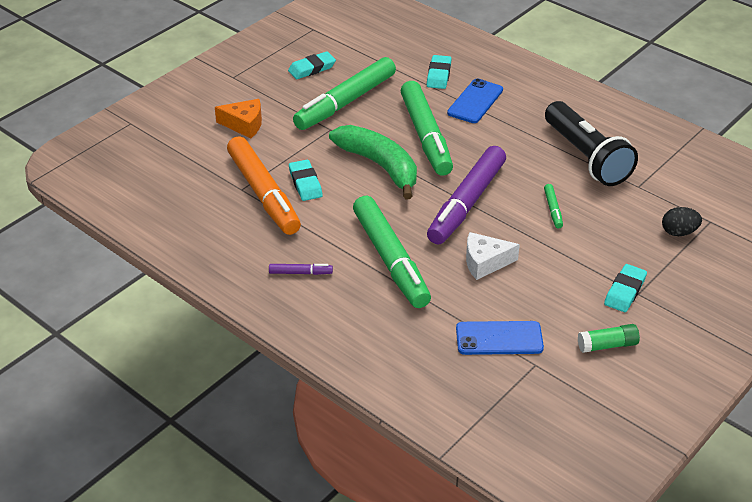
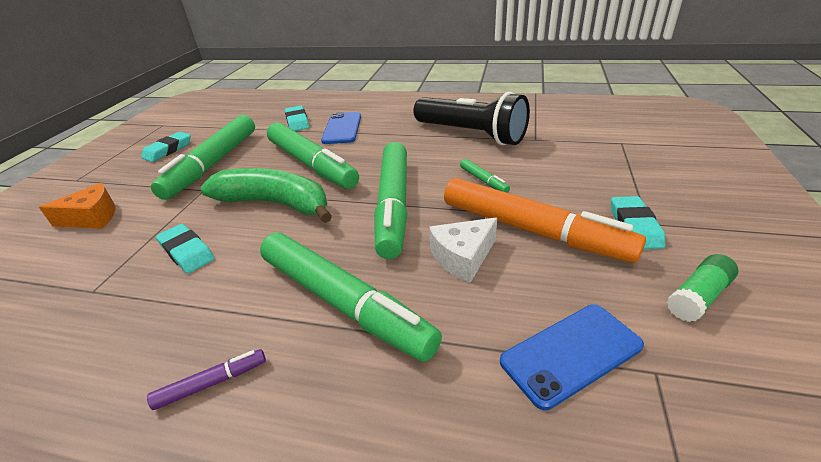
camera: 25 degrees left, 5 degrees down
(264, 193) = (128, 285): orange marker -> orange marker (532, 230)
(467, 203) = (394, 205): purple marker -> green marker
(679, 232) = (610, 159): black egg -> none

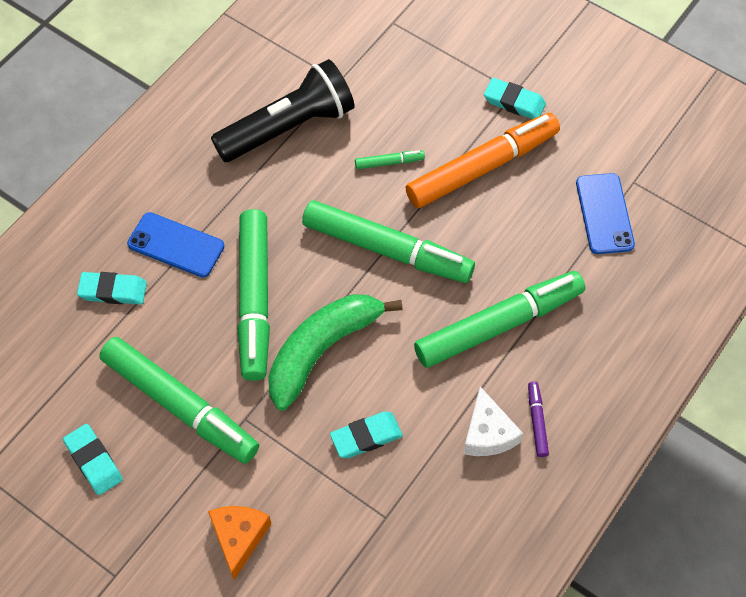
camera: 70 degrees left, 25 degrees up
(311, 164) = (255, 299): green marker -> green marker turned 105 degrees clockwise
(463, 257) = (489, 228): white cheese -> white cheese (487, 433)
(698, 297) = (595, 120): green glue stick -> none

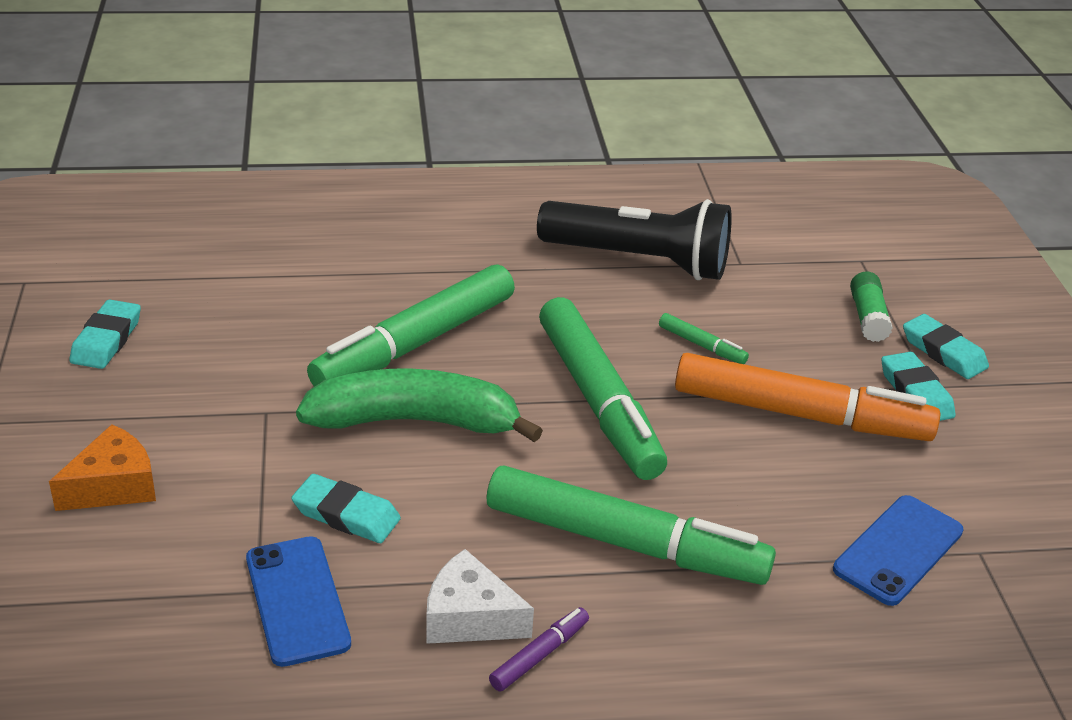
camera: 45 degrees right, 25 degrees down
(113, 291) = (312, 254): turquoise eraser -> turquoise eraser (943, 352)
(176, 245) = (411, 264): blue phone -> blue phone (297, 600)
(180, 405) = (232, 360): green marker -> none
(440, 66) = (867, 317): none -> green glue stick
(487, 433) = (469, 617): white cheese -> white cheese turned 75 degrees clockwise

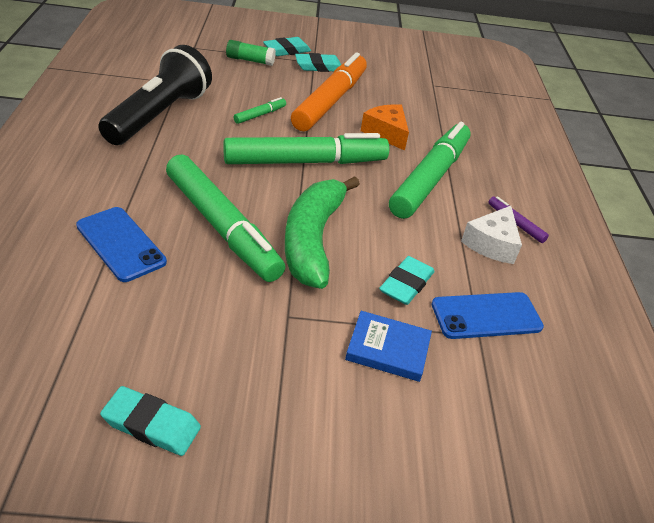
camera: 85 degrees left, 5 degrees up
(113, 486) = (369, 418): orange cheese -> orange cheese (386, 133)
(220, 499) = (388, 349): none -> blue book
(898, 550) = (433, 103): blue phone -> blue phone (120, 244)

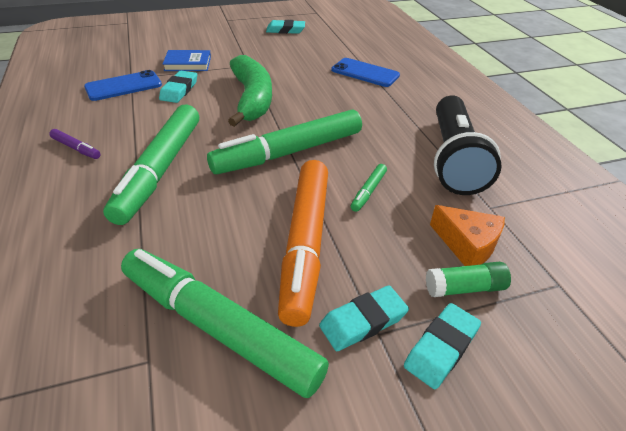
camera: 165 degrees right, 0 degrees up
(222, 226) = (317, 92): green marker -> green marker (218, 327)
(386, 133) = (216, 214): orange cheese -> orange cheese (467, 244)
(492, 244) = (106, 127): white cheese -> none

